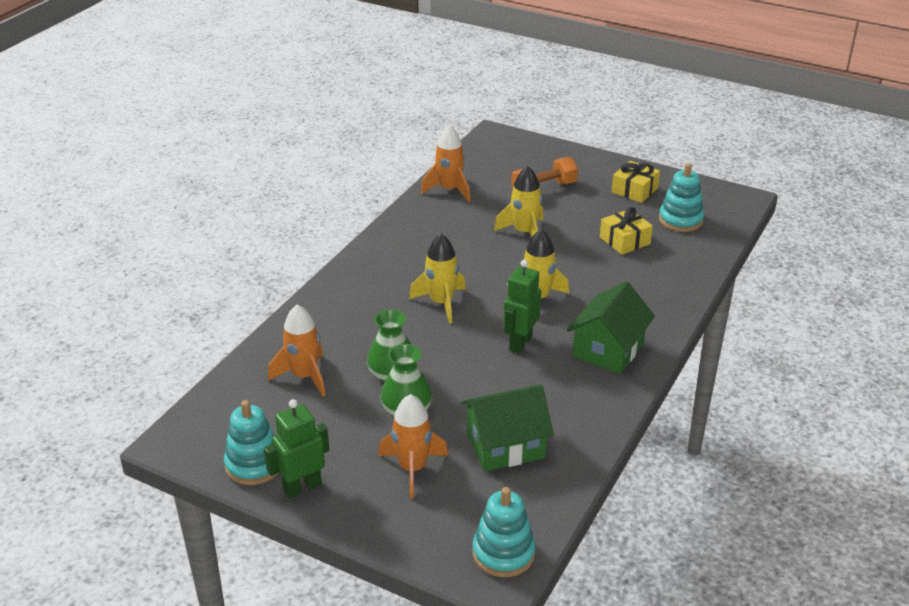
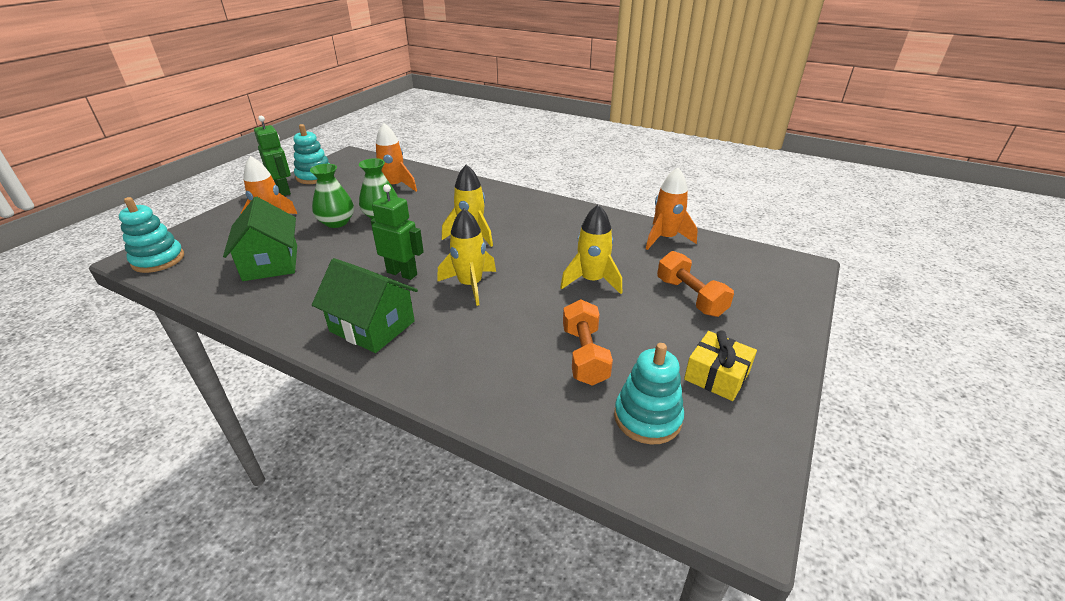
camera: 90 degrees right, 0 degrees up
(624, 240) = (584, 355): yellow gift -> orange dumbbell

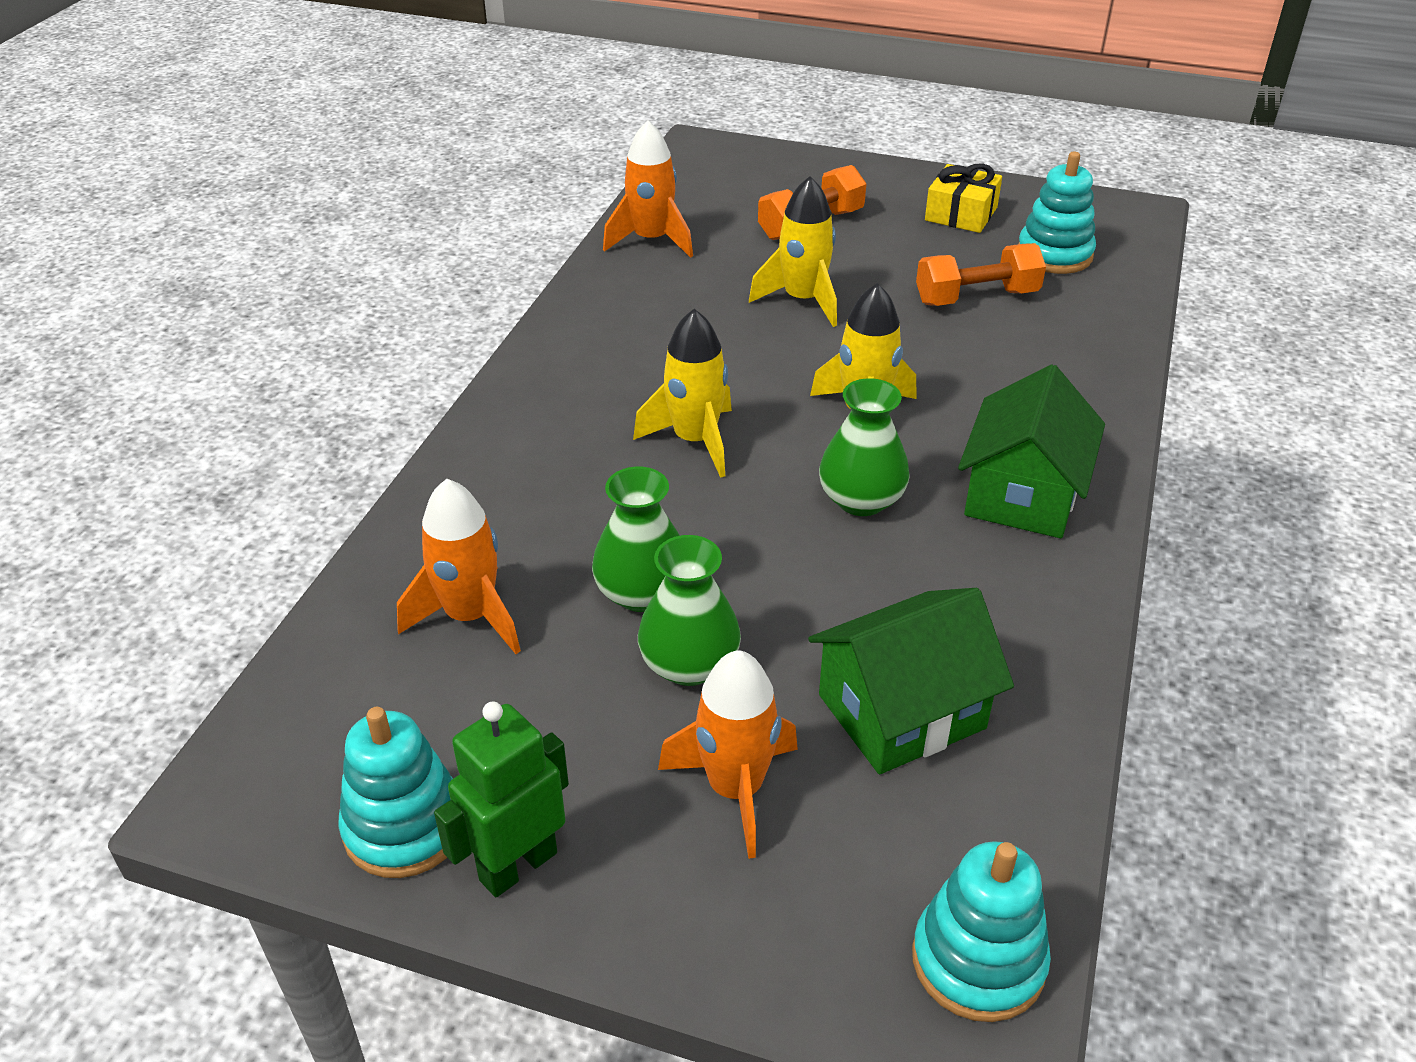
camera: 100 degrees left, 5 degrees up
(402, 273) = (861, 500): green robot -> green vase

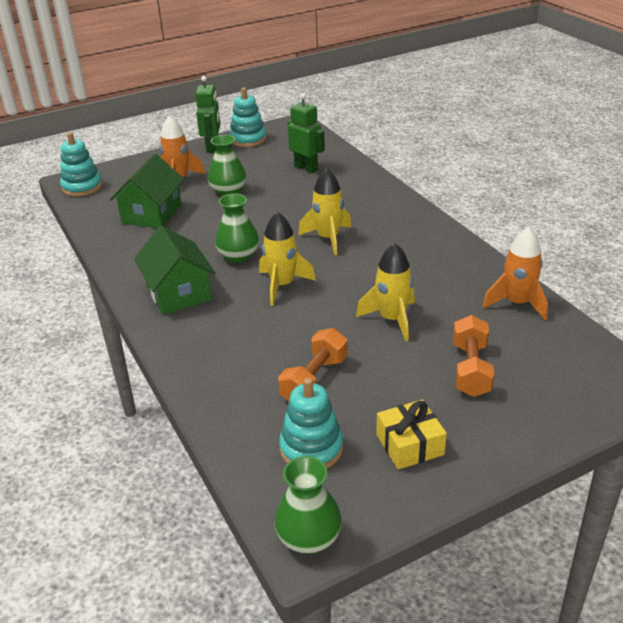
camera: 135 degrees right, 5 degrees down
(470, 616) = (306, 168): orange rocket -> green robot
(642, 593) = (269, 196): green vase -> green vase (309, 537)

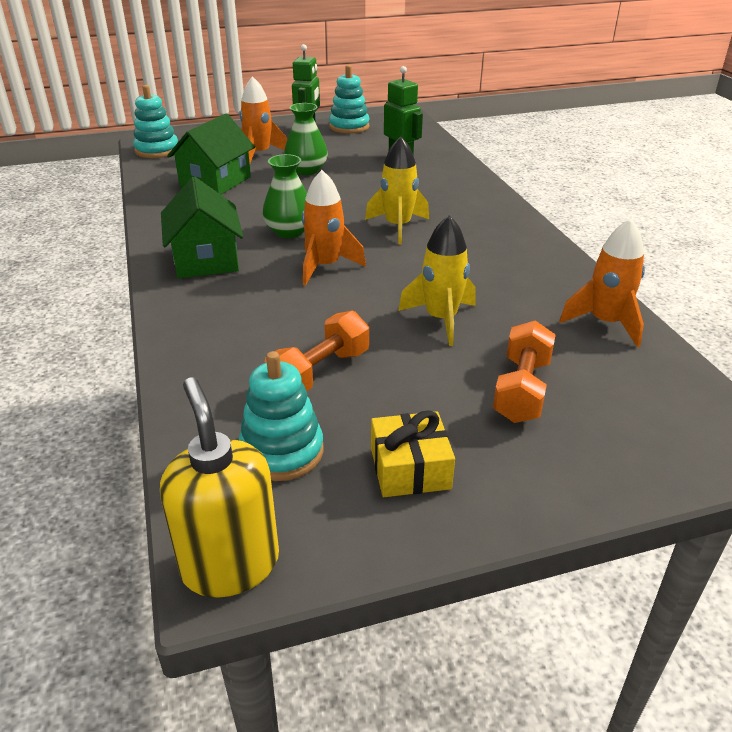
camera: 10 degrees right, 0 degrees up
(282, 285) = (325, 266): yellow rocket -> orange rocket
(309, 537) = (230, 564): green vase -> yellow soap dispenser

